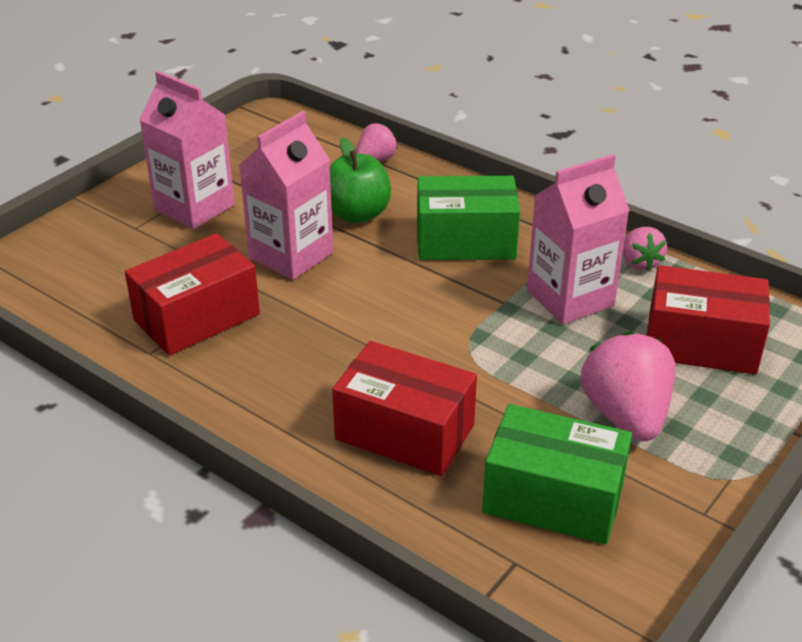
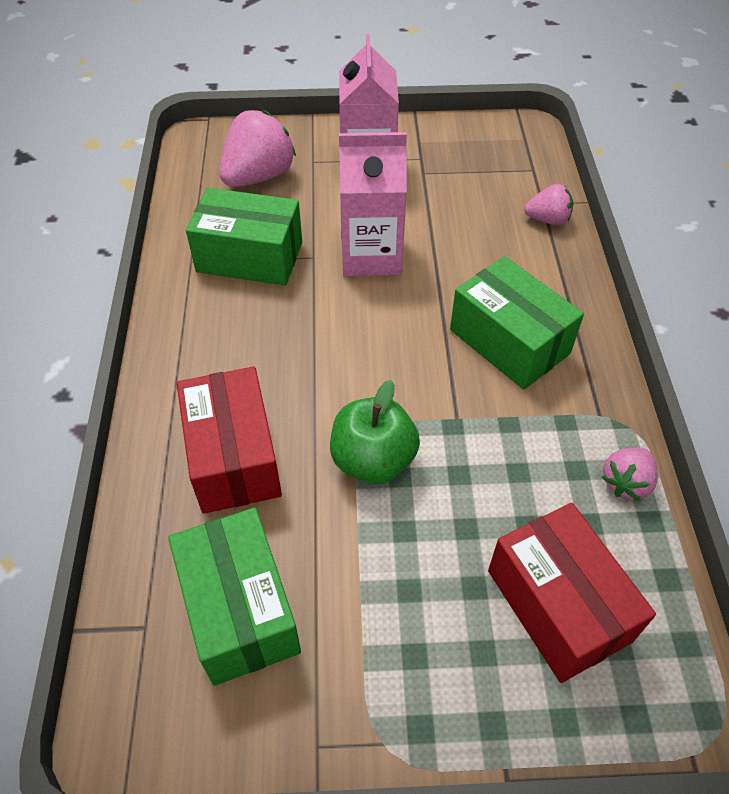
camera: 50 degrees right, 15 degrees up
(196, 317) = (250, 257): red box -> green box
(356, 214) = (464, 256): green apple -> green apple (373, 460)
(570, 298) = (513, 461): pink carton -> none
(625, 415) = (393, 602): pink strawberry -> pink strawberry (258, 176)

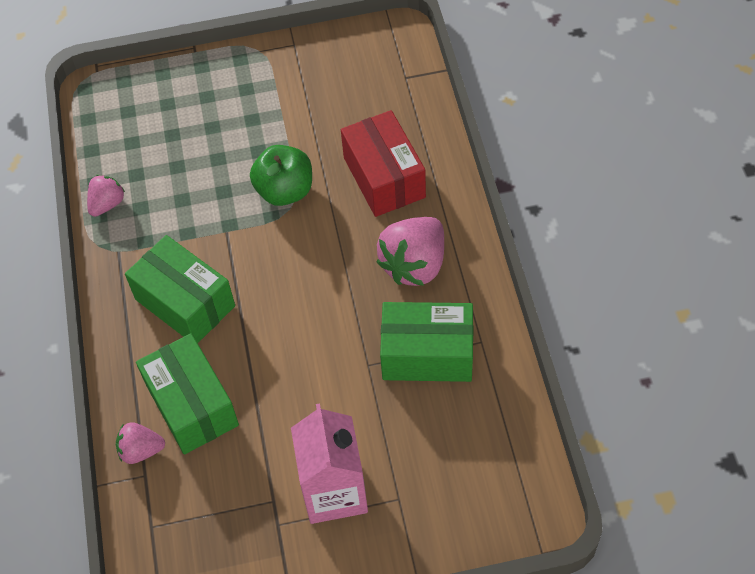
camera: 175 degrees right, 5 degrees up
(239, 609) = (352, 94): green box -> green box (192, 405)
(258, 176) = (451, 463): pink strawberry -> pink strawberry (414, 265)
(371, 255) = (313, 375): pink carton -> none
(558, 605) = (161, 125): red box -> none

